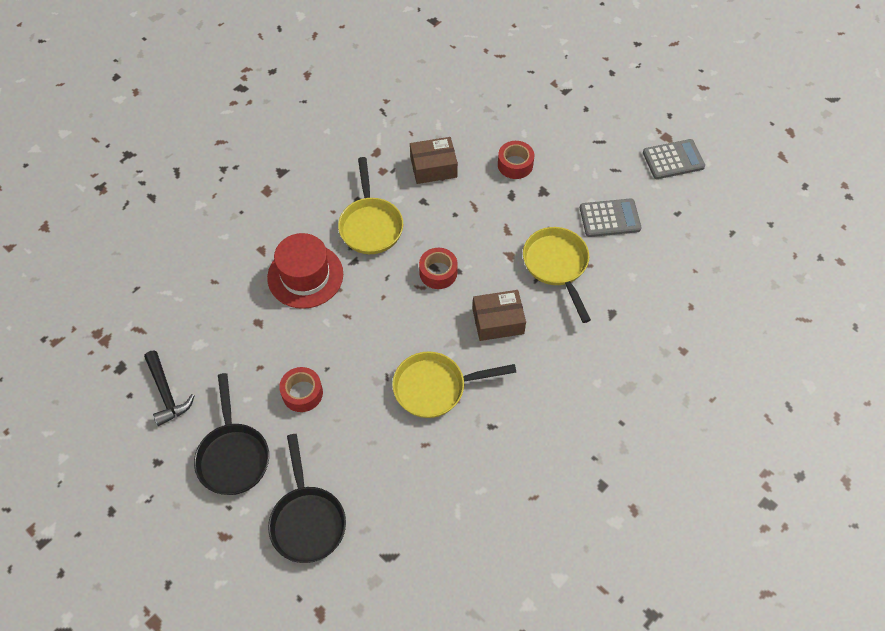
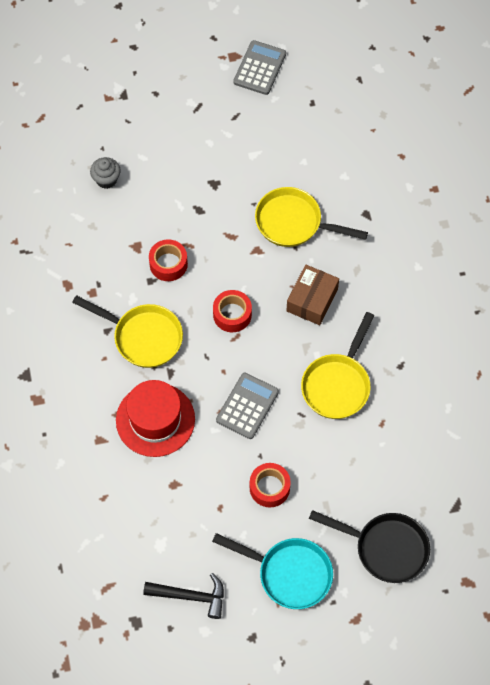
camera: 55 degrees left, 5 degrees up
(233, 456) = (289, 573): black pan -> turquoise pan
(433, 167) = (121, 250): brown box -> none
(484, 123) = (106, 180): none -> grey cupcake
(515, 164) = (170, 186): red tape -> red tape (168, 264)
(609, 218) = (279, 154): grey calculator -> grey calculator (247, 406)

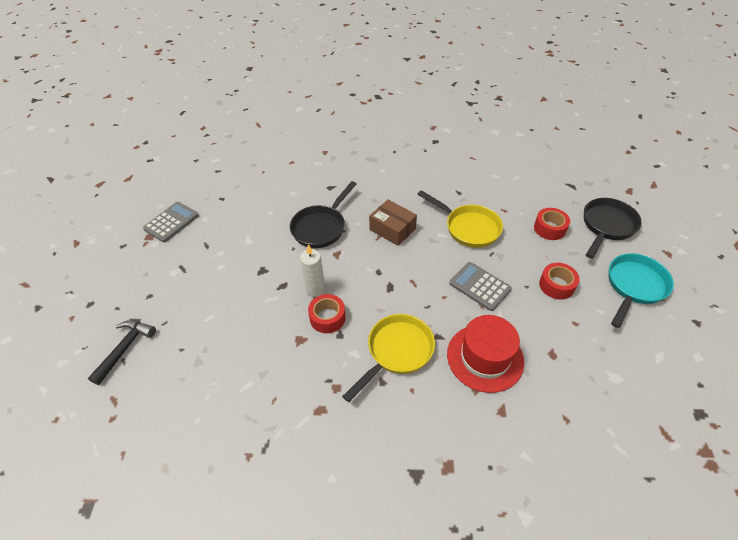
camera: 75 degrees left, 15 degrees down
(106, 180) = (217, 352): grey cupcake -> none
(191, 596) = (665, 361): black hammer -> black hammer (125, 348)
(202, 243) = (315, 289): none -> white candle
(232, 314) = (391, 281): red tape -> red tape (549, 228)
(259, 68) = (171, 222): grey calculator -> grey calculator turned 90 degrees clockwise
(294, 223) = (321, 227): yellow pan -> black pan

